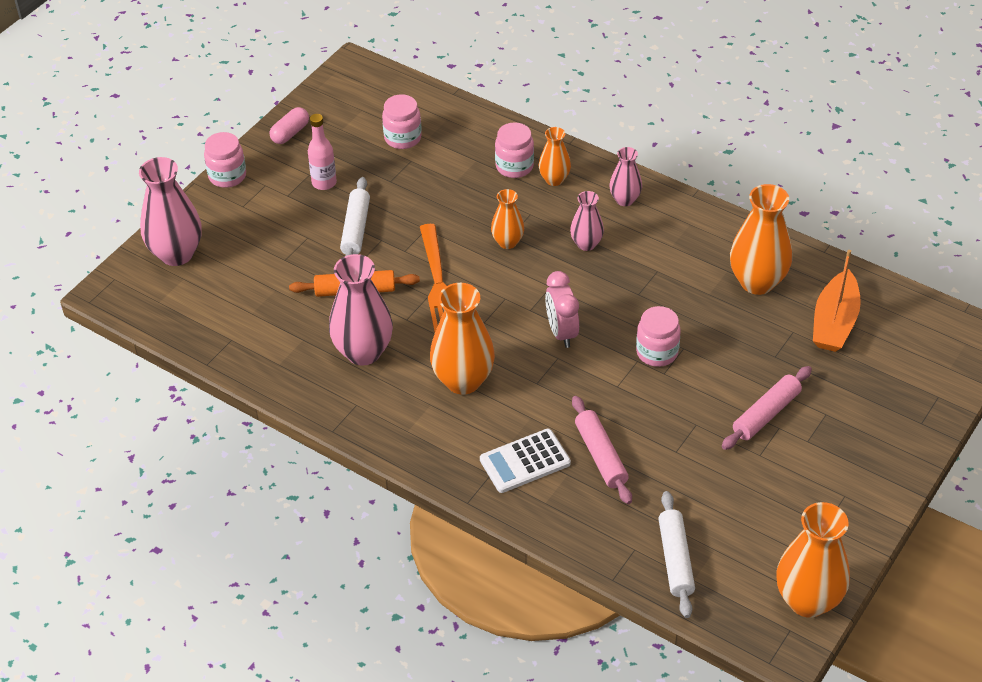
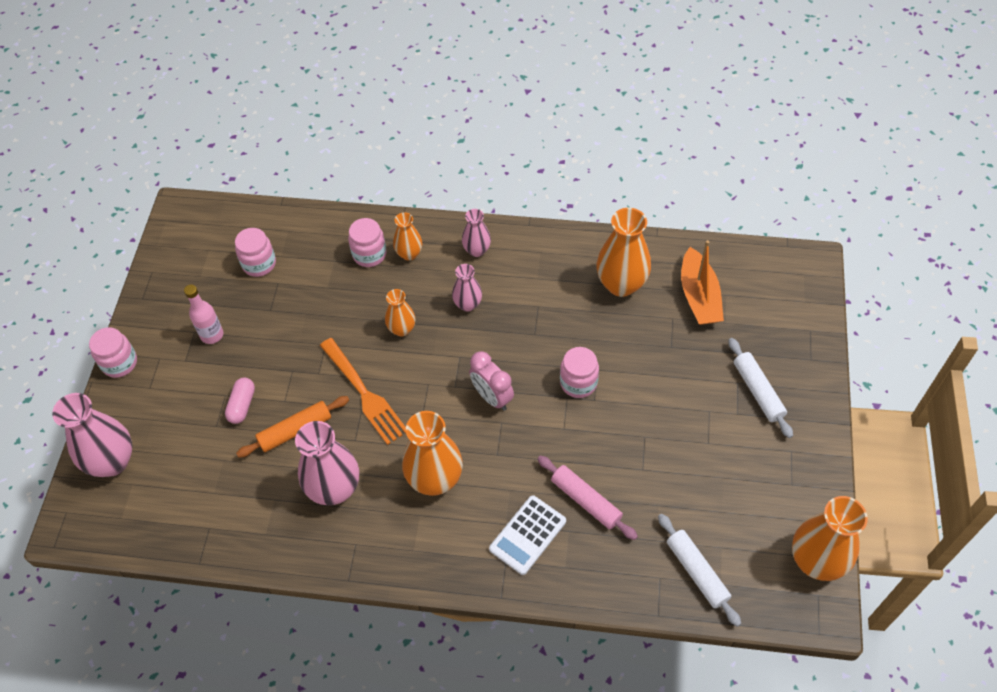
camera: 25 degrees left, 10 degrees up
(290, 133) = (155, 297): pink capsule -> pink capsule (242, 405)
(356, 229) = (264, 369): white rolling pin -> white rolling pin (758, 391)
(766, 414) = (693, 403): pink rolling pin -> none

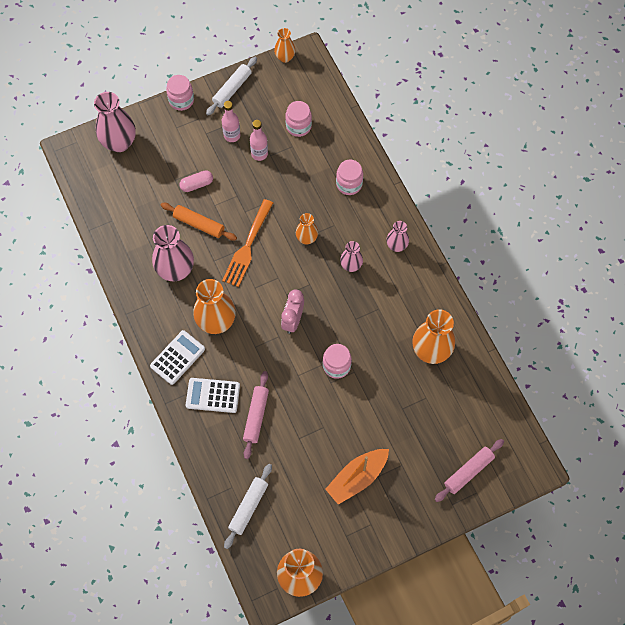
camera: 55 degrees right, 10 degrees up
(259, 320) = (259, 154): none -> pink bottle
(409, 254) = (365, 207): orange vase -> orange vase (285, 57)
(450, 549) = (177, 357): none -> white calculator
(699, 296) = (455, 406): orange boat -> orange boat (357, 478)
(758, 391) = (403, 481): white rolling pin -> white rolling pin (232, 89)
(782, 324) = (468, 472): none -> pink rolling pin

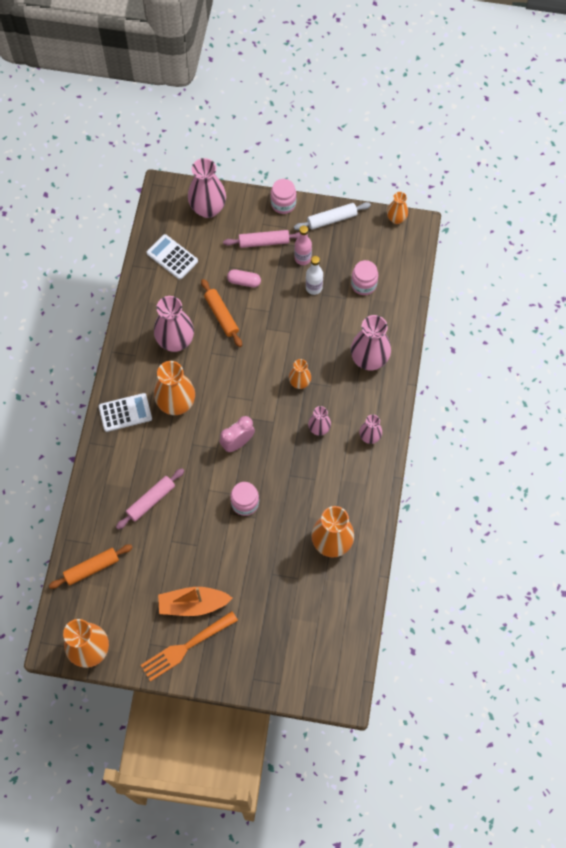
camera: 35 degrees right, 0 degrees up
(213, 395) = (130, 461): white calculator -> white calculator (172, 257)
(248, 245) = (247, 358): orange fork -> orange fork (186, 646)
(248, 507) = (92, 568): white rolling pin -> orange rolling pin
(259, 154) = (314, 287): pink bottle -> white bottle
(349, 184) = (369, 360): pink jar -> pink vase
(468, 472) = (286, 662): pink rolling pin -> pink rolling pin (264, 242)

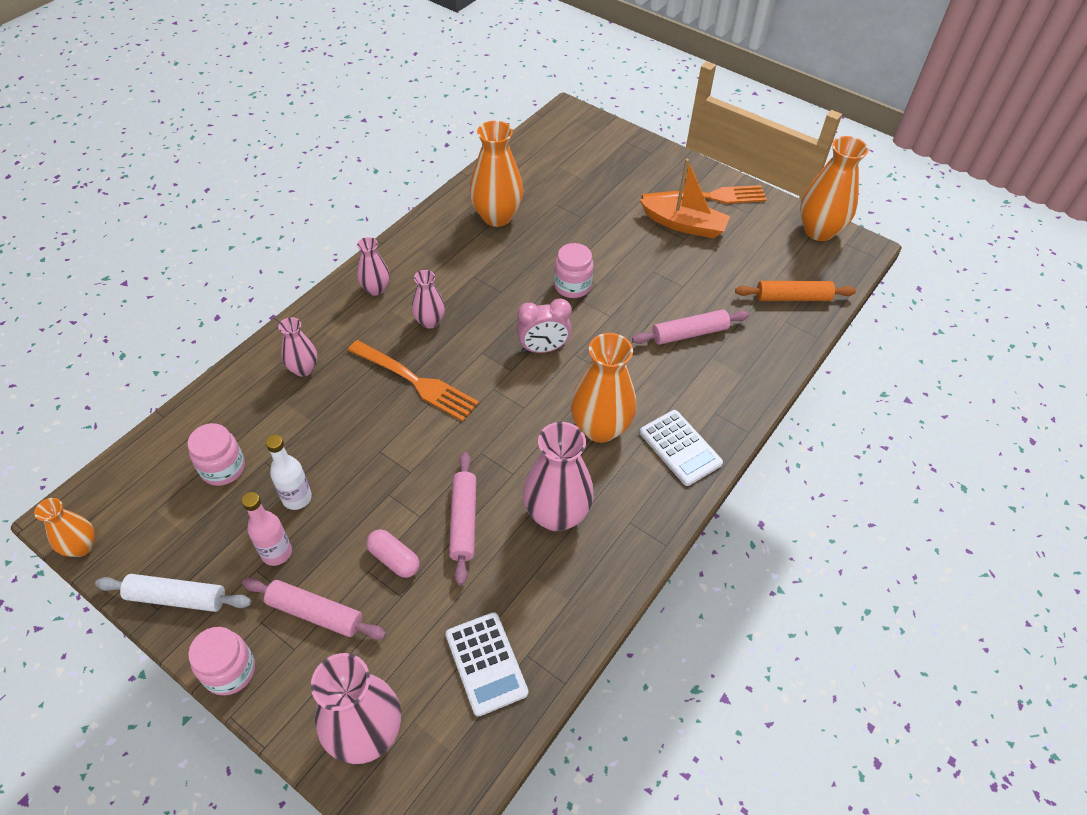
camera: 155 degrees left, 15 degrees down
(125, 412) = (680, 448): white calculator -> white calculator turned 135 degrees counterclockwise
(221, 315) = (463, 521): orange rolling pin -> pink rolling pin
(299, 383) = (415, 381): orange vase -> orange fork
(369, 360) = (303, 369): pink vase -> pink vase, size x0.56

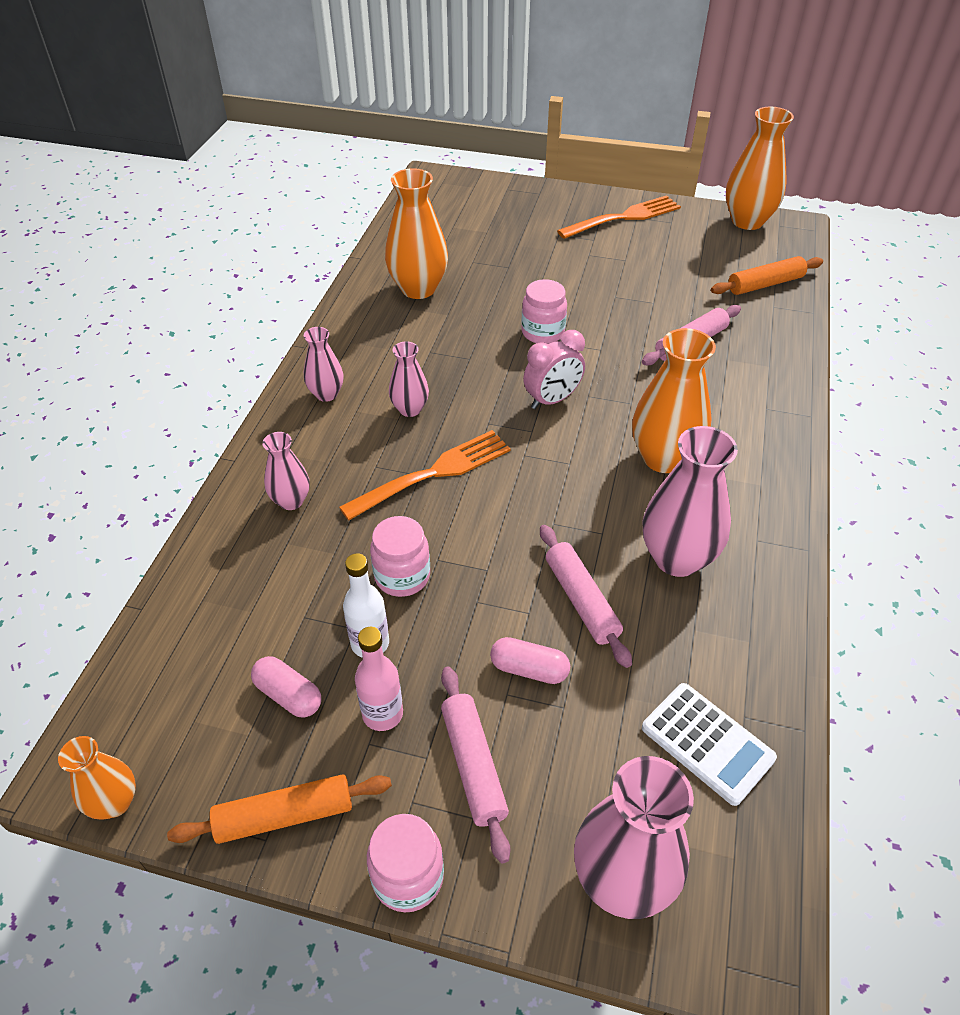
camera: 20 degrees left, 5 degrees down
(177, 598) = (285, 815): white rolling pin -> orange rolling pin
(223, 468) = (255, 642): pink jar -> pink jar (402, 576)
(224, 515) = (288, 695): none -> pink capsule
(315, 613) = (473, 765): pink rolling pin -> pink rolling pin turned 75 degrees clockwise
(415, 381) = (432, 474): orange fork -> orange fork turned 45 degrees counterclockwise
(680, 448) = (756, 451): white calculator -> none
(684, 225) = (617, 248): orange boat -> none

